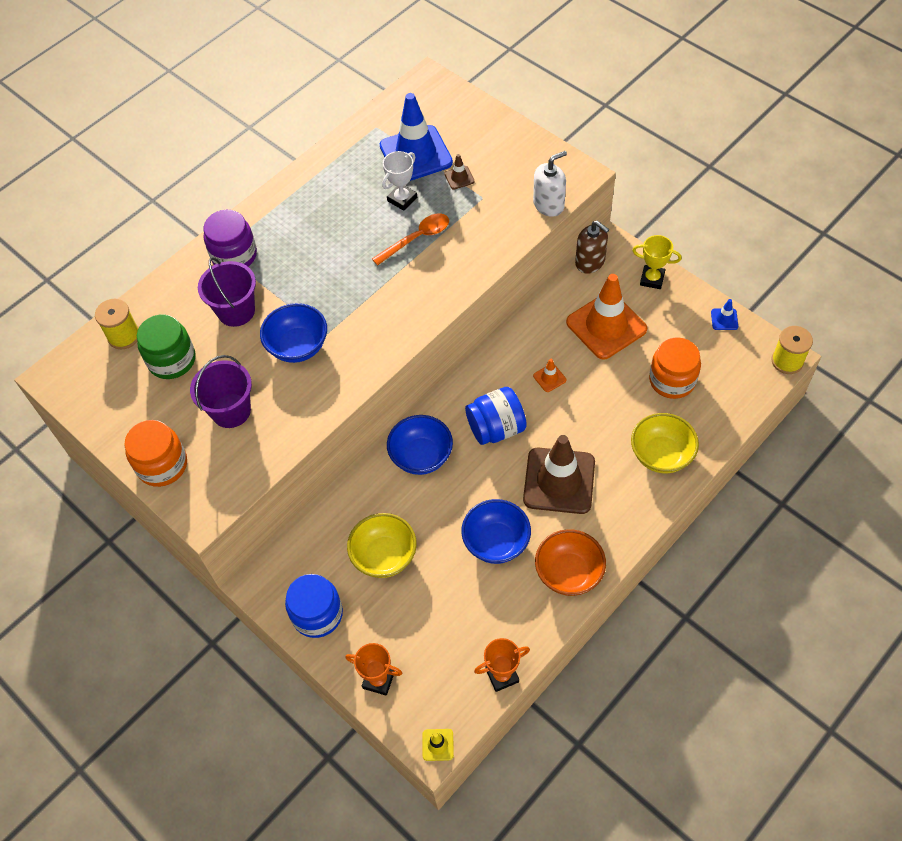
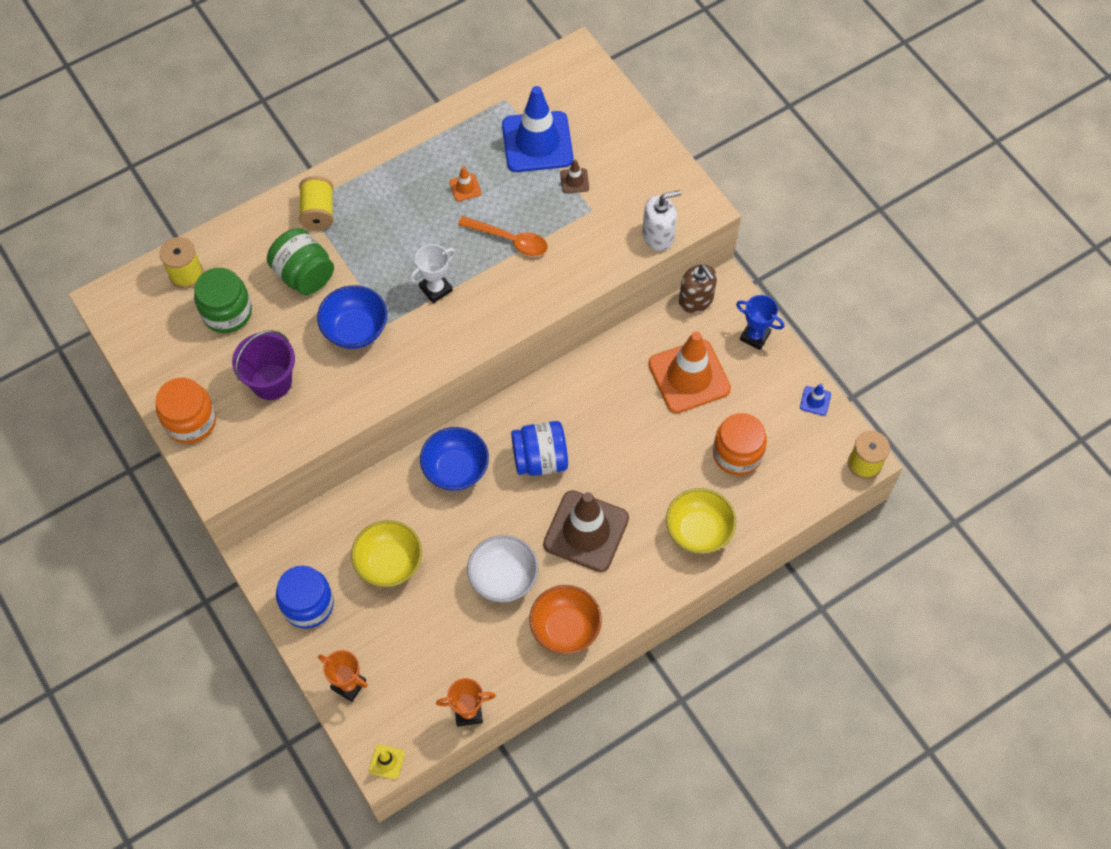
camera: 10 degrees right, 5 degrees up
(234, 255) = (318, 212): purple jar -> yellow spool
(236, 311) = (304, 275): purple bucket -> green jar
(402, 199) = (507, 191): white trophy -> white trophy (435, 289)
(417, 238) = (510, 240): orange spoon -> orange spoon turned 45 degrees clockwise
(496, 542) = (503, 578): blue bowl -> white bowl
(549, 378) = (611, 419): orange traffic cone -> orange traffic cone (465, 187)
(652, 279) = (755, 336): yellow trophy -> blue trophy

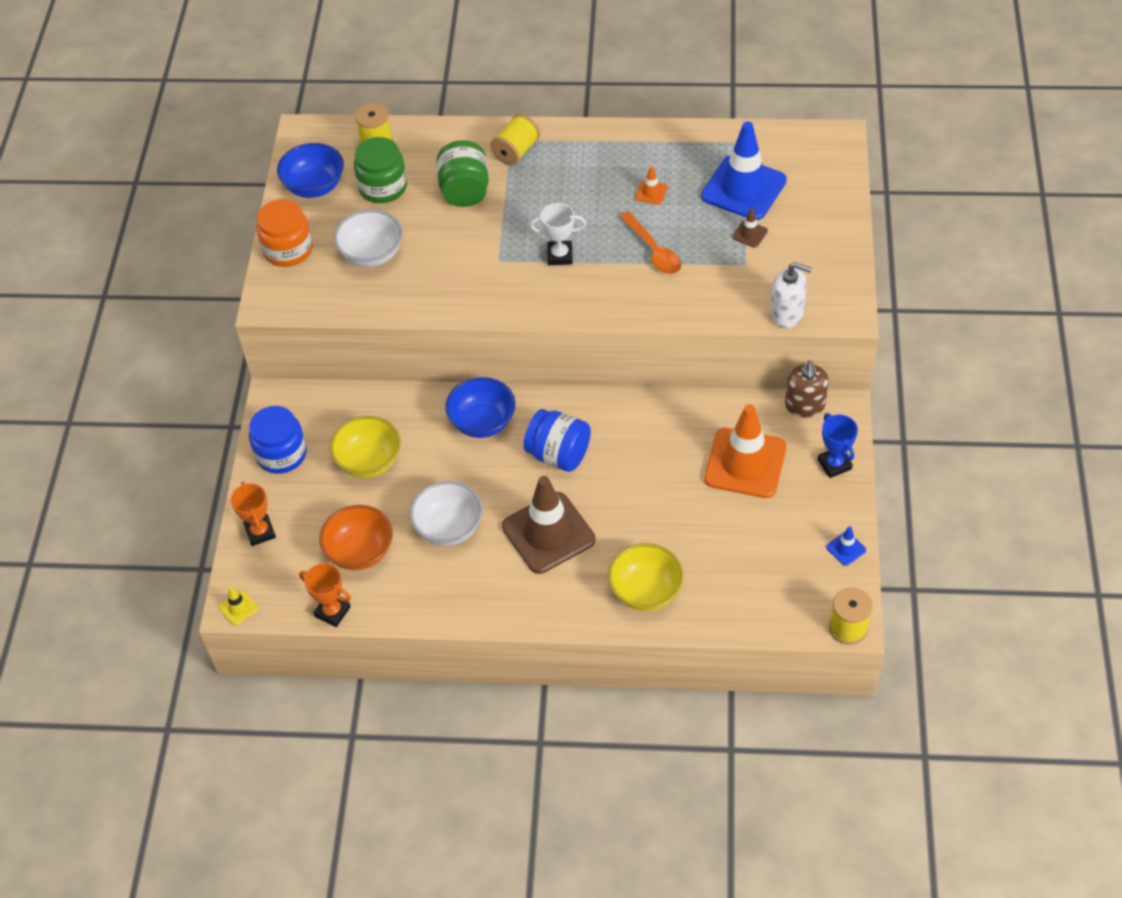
camera: 40 degrees right, 10 degrees down
(271, 381) = (372, 254): purple bucket -> white bowl
(355, 330) = (469, 252): blue bowl -> blue bowl (314, 186)
(565, 628) = (465, 597): orange bowl -> orange bowl (360, 552)
(737, 454) = (735, 550): orange jar -> none

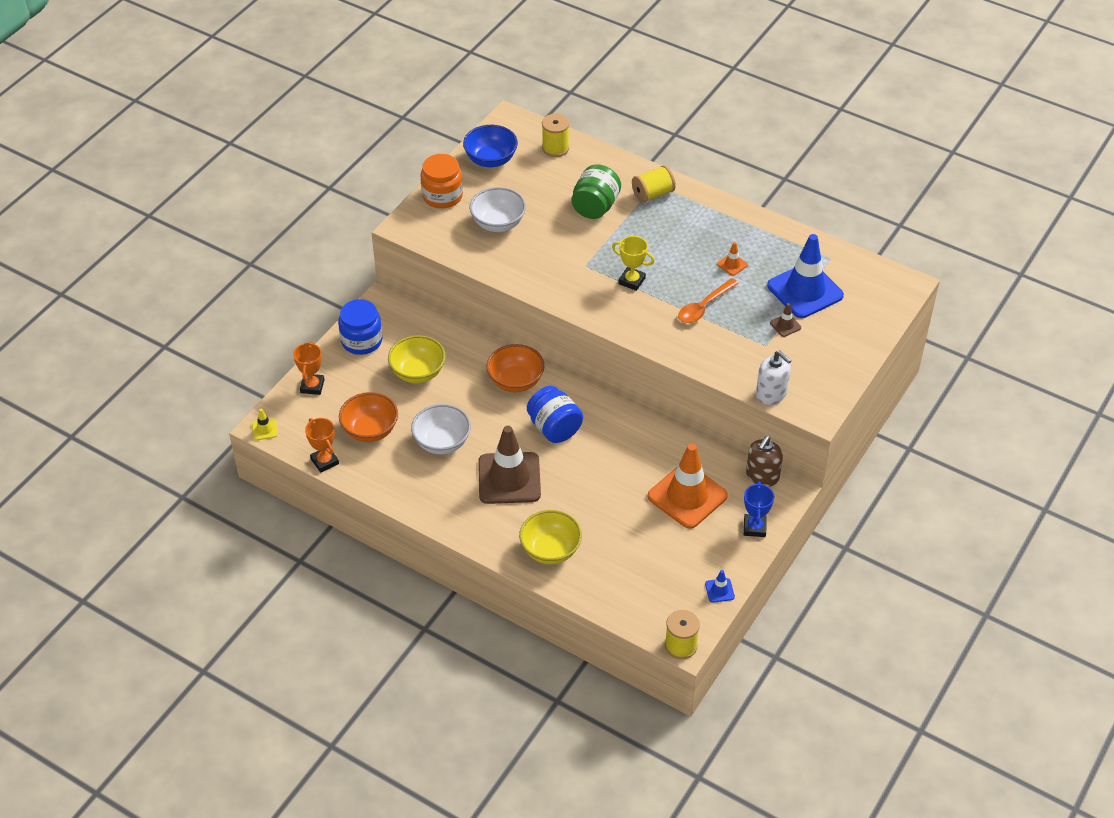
camera: 25 degrees right, 5 degrees down
(383, 187) = (538, 180): green jar -> none
(482, 422) = (515, 381): blue bowl -> orange bowl
(560, 255) = (632, 281): white trophy -> yellow trophy
(654, 251) = (703, 307): orange spoon -> orange spoon turned 45 degrees clockwise

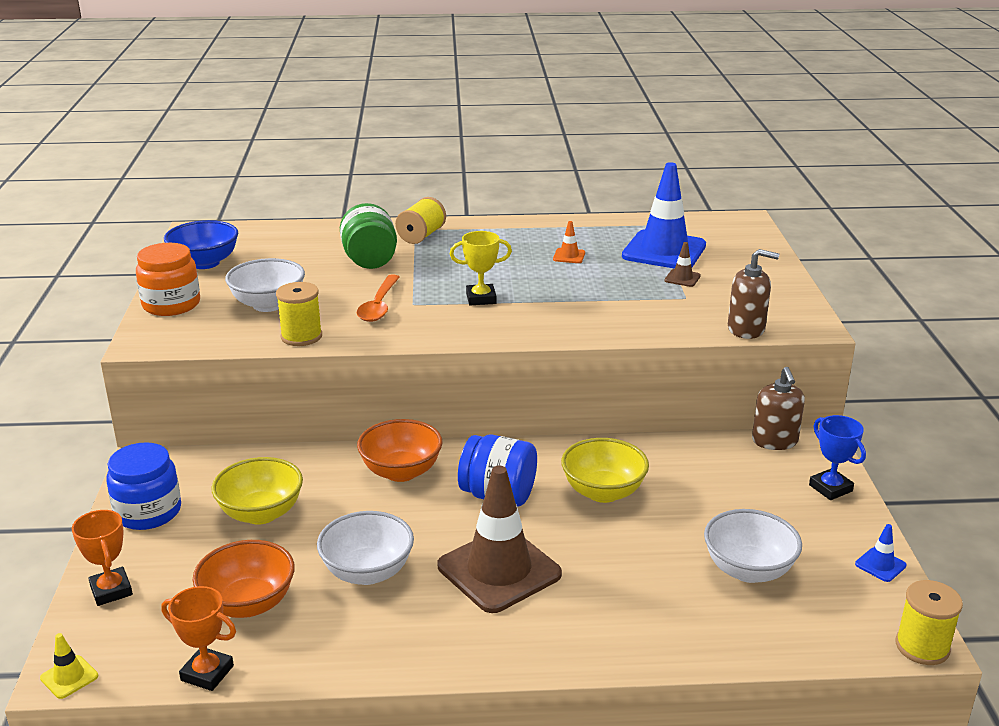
camera: 35 degrees left, 20 degrees down
(550, 550) = (640, 623): yellow bowl -> yellow bowl (603, 492)
(555, 148) = (273, 236): yellow spool -> yellow spool (301, 336)
(641, 552) = (748, 570): none -> white bowl
(687, 496) = (725, 492): orange traffic cone -> none
(703, 307) = (583, 292): orange spoon -> orange spoon (379, 306)
(771, 394) = (746, 329): white soap dispenser -> brown soap dispenser

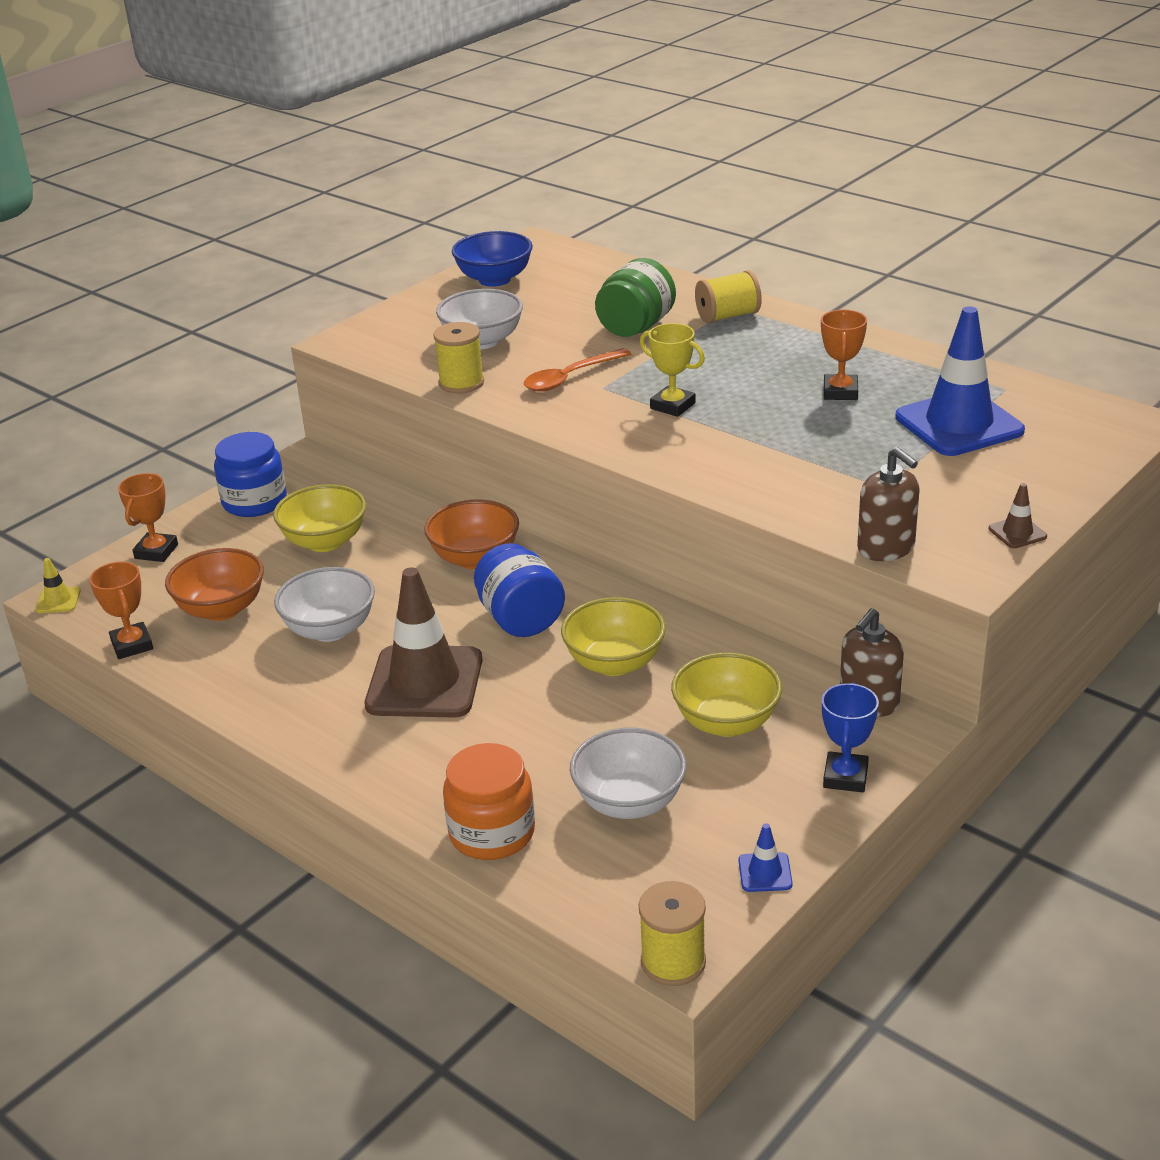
camera: 45 degrees right, 5 degrees up
(171, 304) = (410, 312): orange jar -> orange jar (492, 833)
(569, 256) = (840, 392): orange traffic cone -> orange trophy
(682, 278) = (921, 463): brown traffic cone -> brown traffic cone (1017, 533)
(723, 492) = (726, 722): none -> yellow bowl

